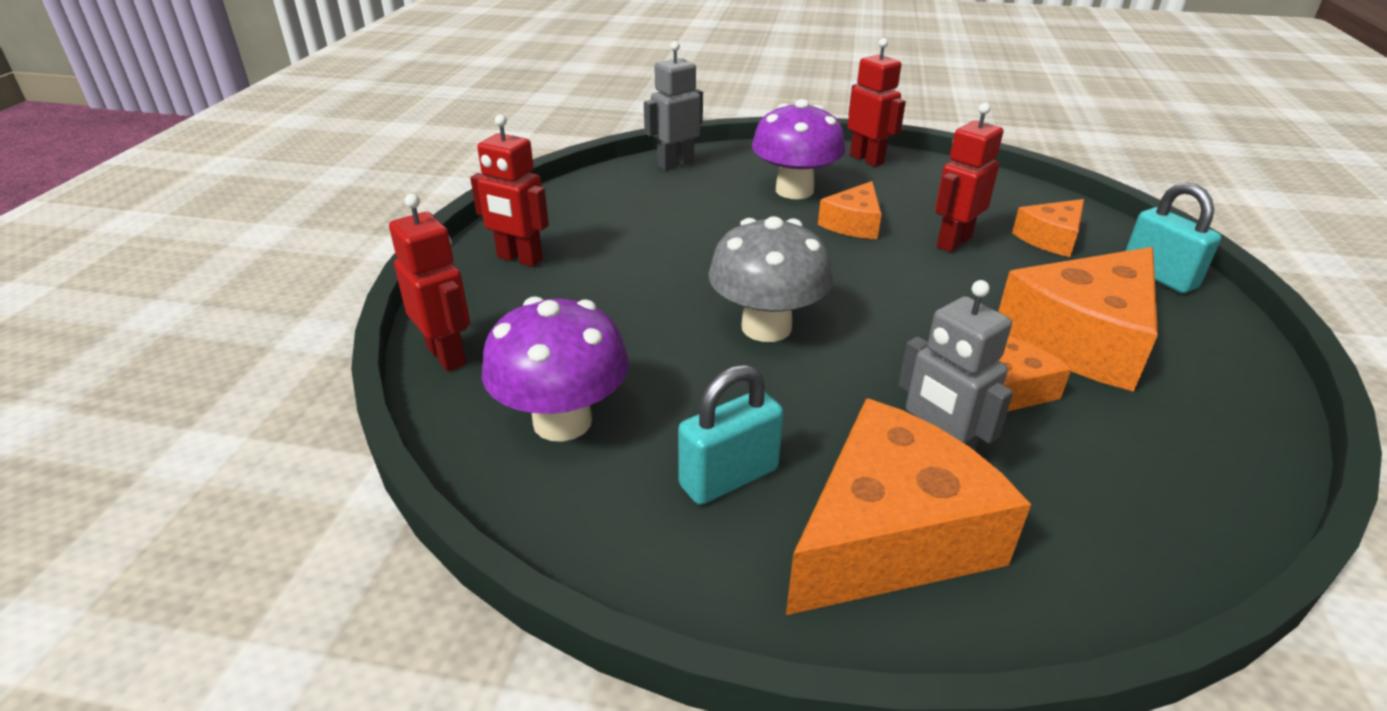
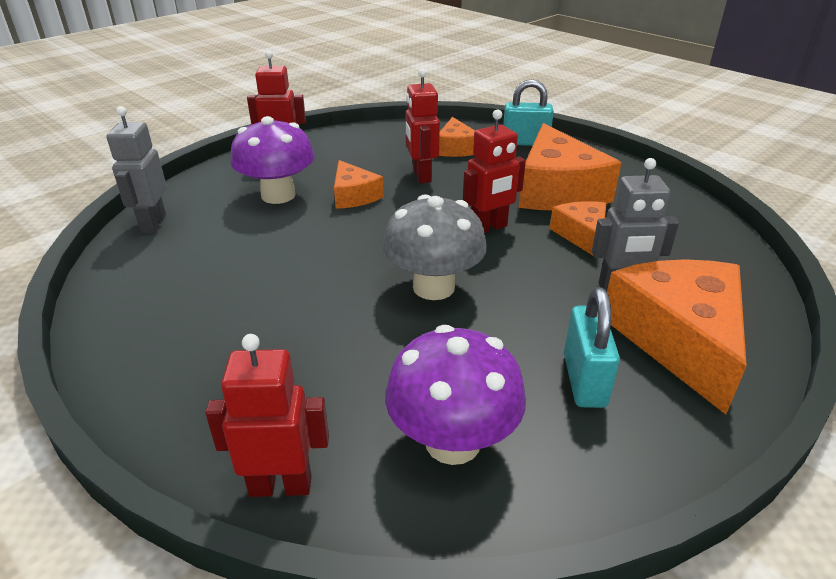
camera: 55 degrees left, 0 degrees up
(519, 259) = (175, 373): red robot -> red robot (489, 228)

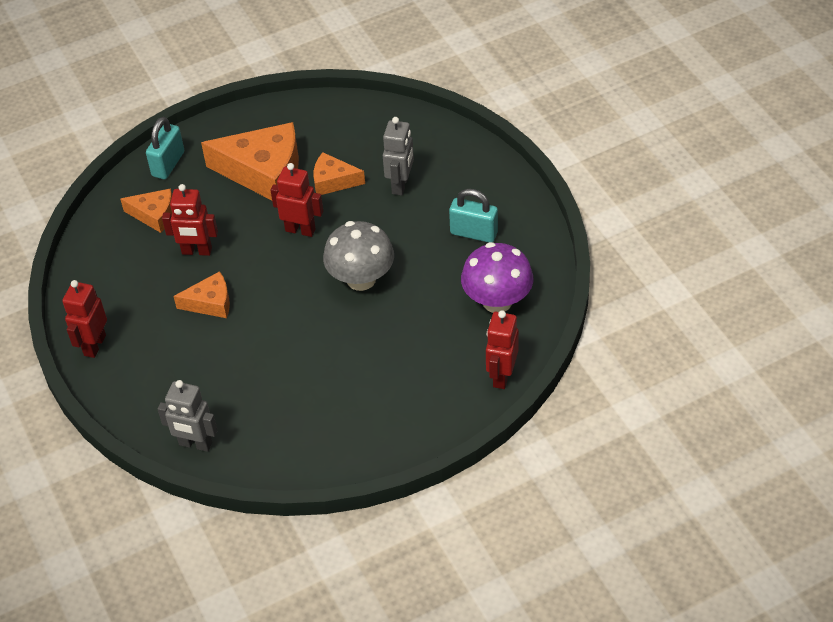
camera: 70 degrees left, 15 degrees up
(278, 195) = (184, 354): purple mushroom -> none
(489, 228) = (300, 230): red robot -> red robot turned 60 degrees counterclockwise
(678, 339) = (457, 179): orange cheese -> none

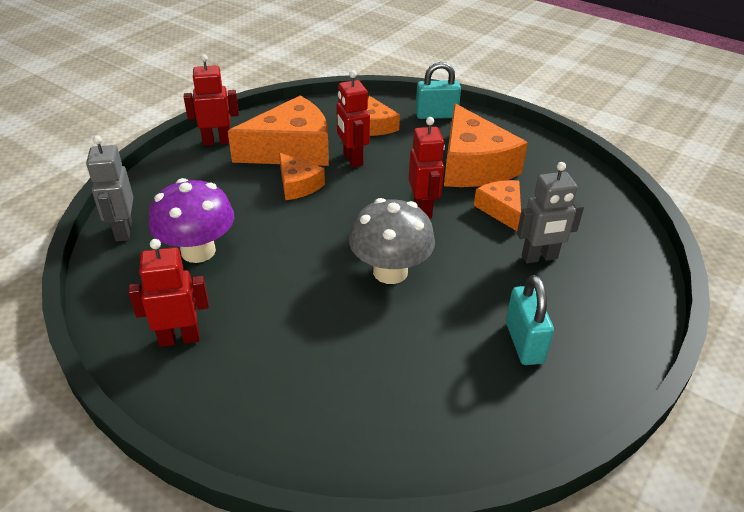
camera: 60 degrees right, 10 degrees down
(150, 291) = (291, 150): none -> orange cheese
(497, 301) = (436, 404): purple mushroom -> purple mushroom (198, 251)
(501, 376) = (316, 455): red robot -> red robot (179, 338)

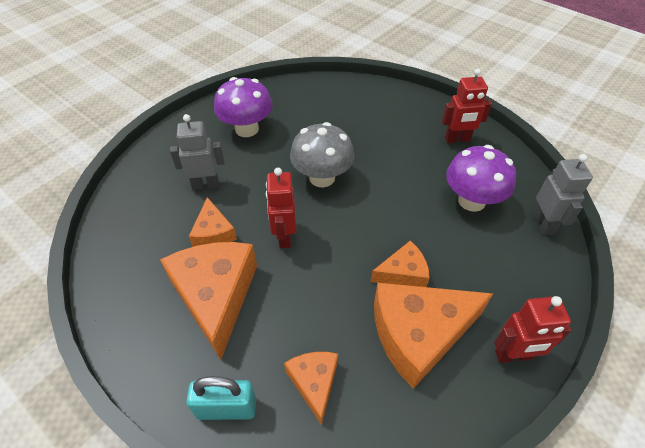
camera: 175 degrees left, 10 degrees up
(297, 185) = (403, 273): orange cheese -> orange cheese turned 105 degrees clockwise
(352, 159) = (347, 313): red robot -> none
(524, 342) = (247, 129): turquoise padlock -> purple mushroom

